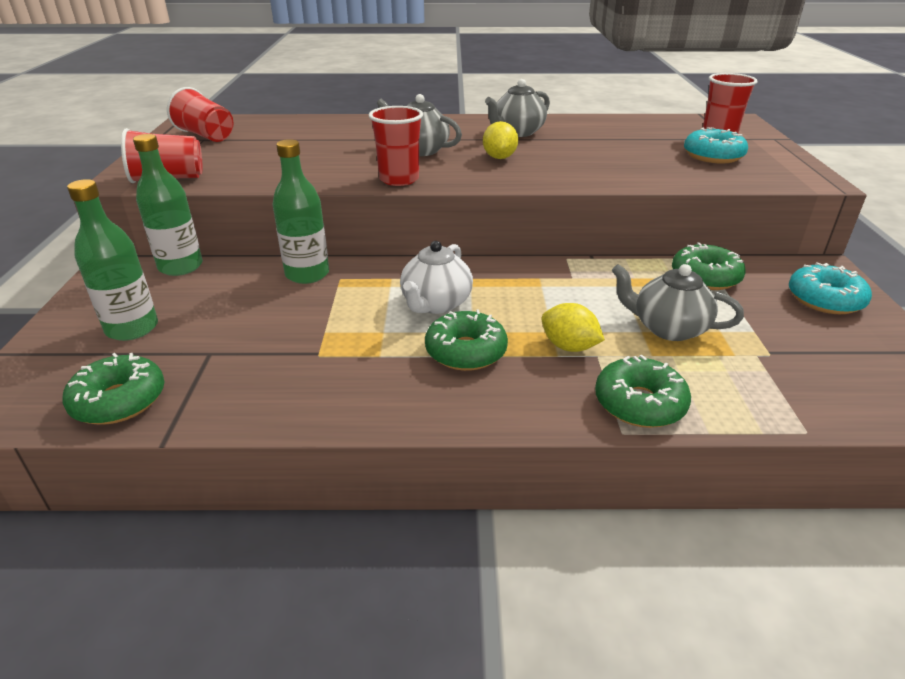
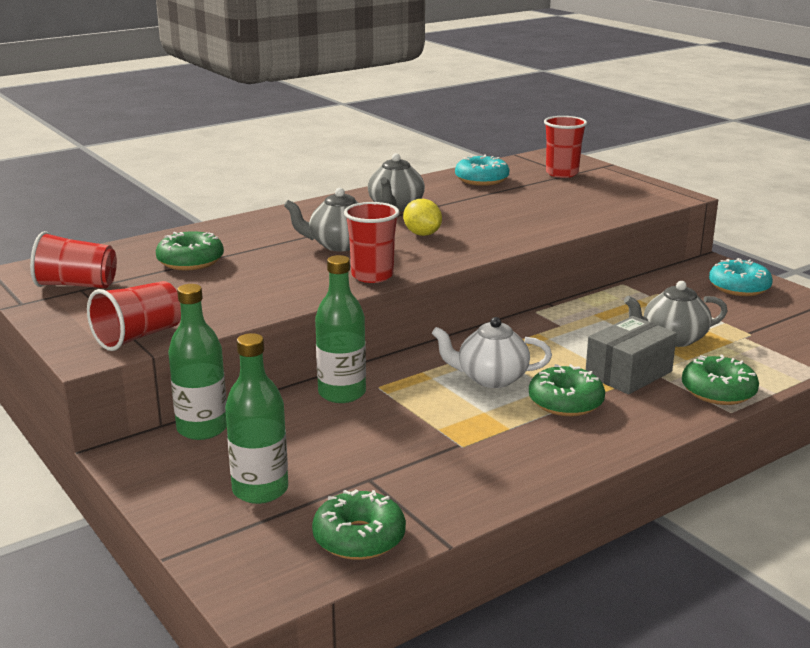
camera: 35 degrees left, 10 degrees down
(435, 304) = (490, 378): white teapot -> white teapot turned 105 degrees clockwise
(569, 346) = (628, 373): yellow lemon -> grey box
(705, 277) = (649, 295): green donut -> green donut (190, 261)
(713, 156) = (583, 192): turquoise donut -> turquoise donut (481, 180)

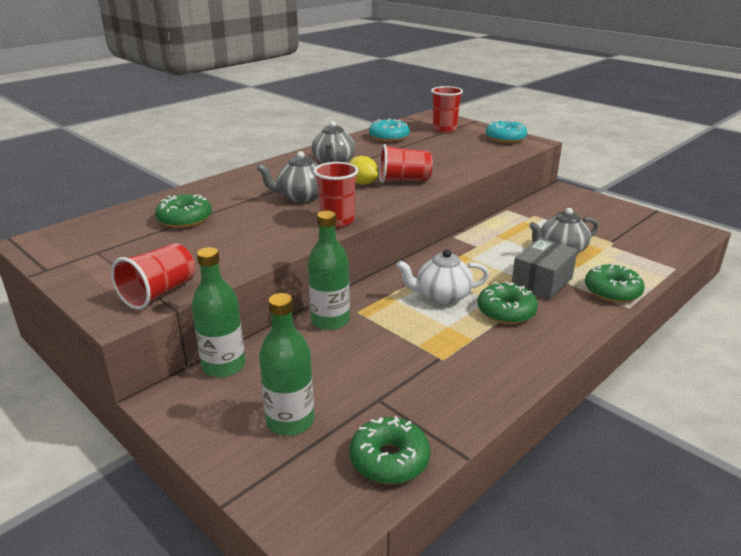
camera: 10 degrees left, 5 degrees up
(77, 285) = (92, 248): red cup -> red cup (404, 180)
(739, 287) = (588, 206): turquoise donut -> turquoise donut (505, 138)

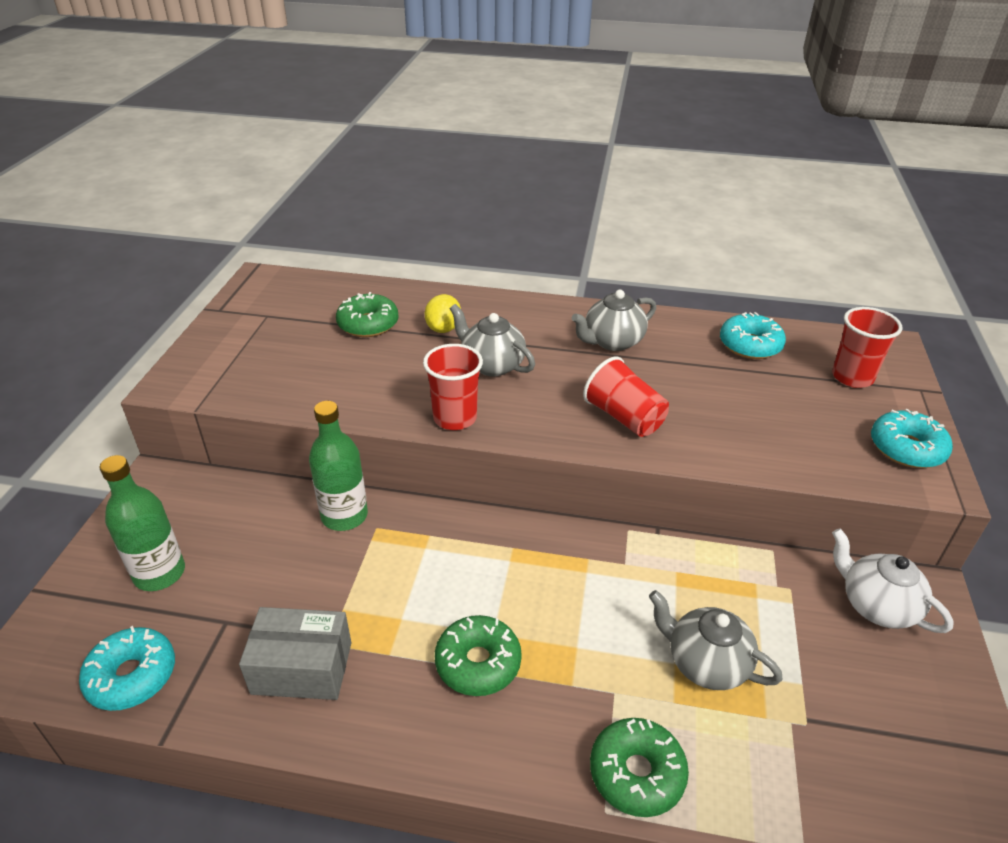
camera: 55 degrees right, 10 degrees up
(159, 293) = (218, 386): red cup -> none
(224, 366) = (221, 485): green bottle -> none
(362, 183) = (577, 389): yellow lemon -> yellow lemon (443, 328)
(389, 459) = (132, 676): green donut -> turquoise donut
(442, 296) = (465, 584): white teapot -> white teapot (876, 605)
(542, 282) = (588, 674): grey box -> grey box (302, 668)

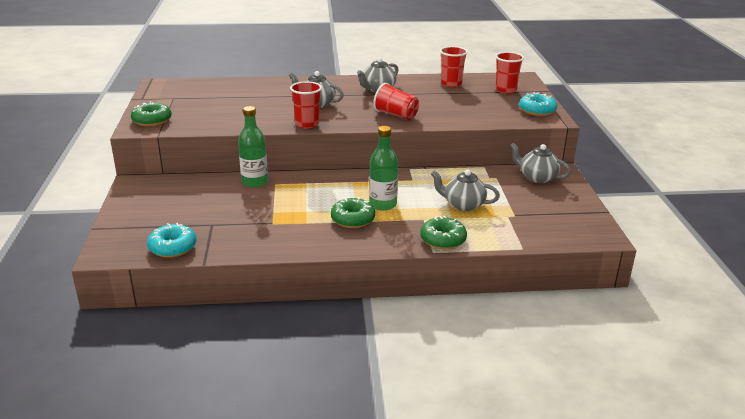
camera: 15 degrees left, 10 degrees down
(159, 573) = (162, 214): green bottle -> green bottle (383, 204)
(302, 668) = (263, 233): grey box -> none
(368, 324) = (236, 95): green donut -> green donut (152, 120)
(443, 328) = (282, 93): yellow lemon -> none
(750, 345) = (451, 84): turquoise donut -> red cup
(876, 605) = (537, 177): white teapot -> grey teapot

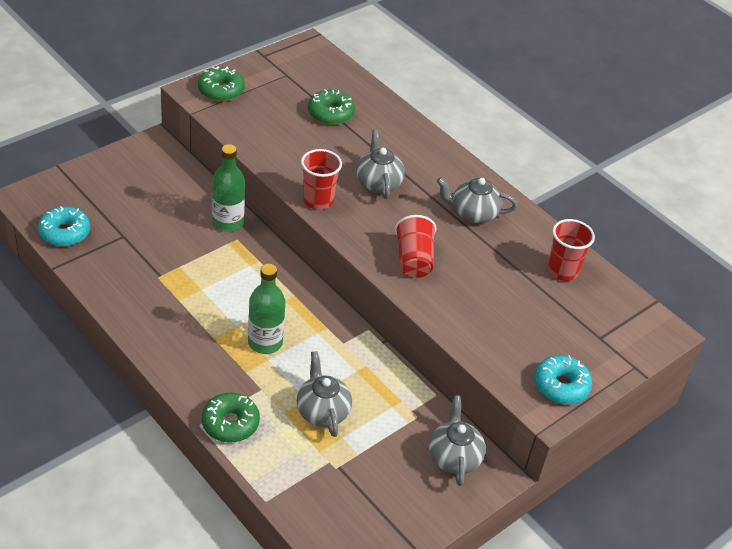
camera: 50 degrees right, 15 degrees up
(353, 219) = (214, 332): green donut -> green donut (330, 114)
(506, 90) = (599, 331): red cup -> none

